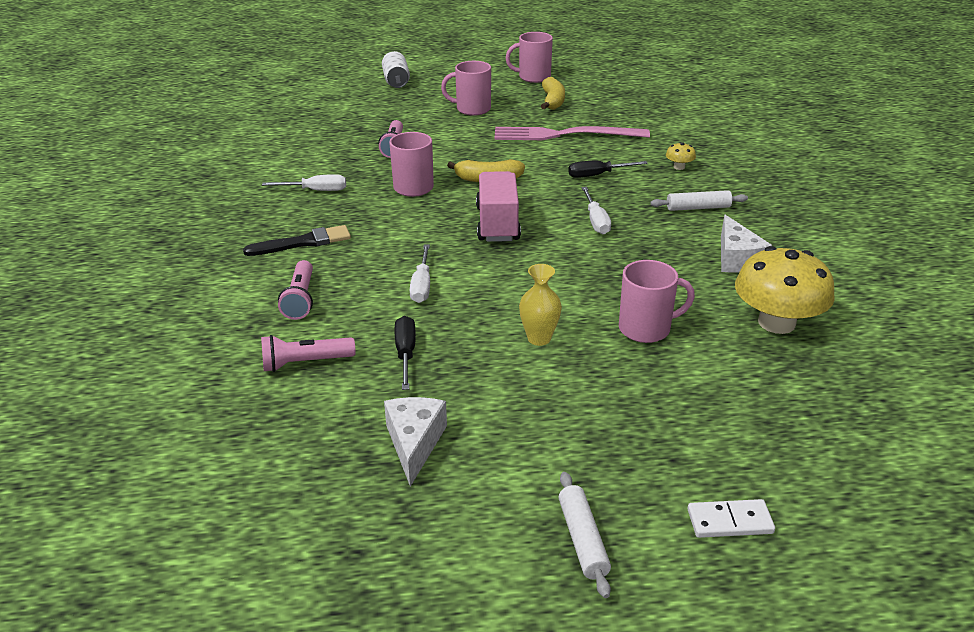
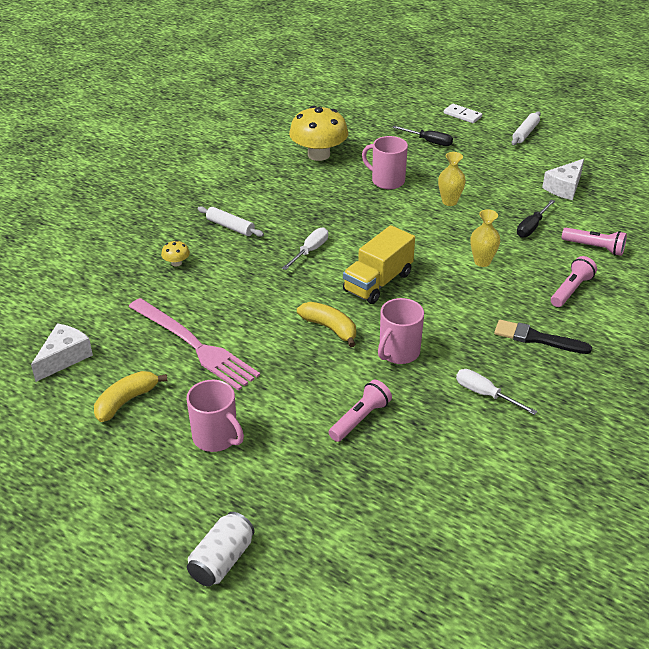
camera: 140 degrees left, 5 degrees up
(422, 285) = (482, 262): white screwdriver -> yellow vase
(497, 224) = (378, 282): pink truck -> yellow truck
(533, 77) = (72, 461): pink mug -> none
(597, 175) = (244, 287): black screwdriver -> black screwdriver (429, 141)
(737, 259) = (274, 188): white cheese -> white cheese (64, 358)

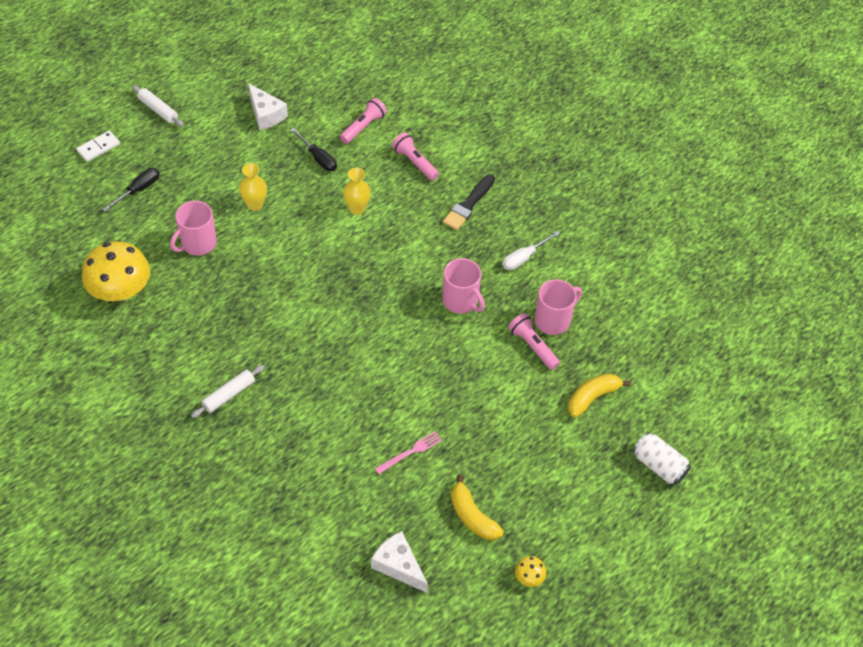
camera: 80 degrees left, 15 degrees up
(176, 263) = (276, 452): yellow mushroom -> yellow mushroom (529, 577)
(194, 345) = (410, 452): pink fork -> pink fork, size x0.45
(216, 438) = (532, 451): pink mug -> pink mug (553, 320)
(310, 251) = (295, 334): white screwdriver -> none
(330, 328) = (416, 342): yellow banana -> yellow banana (592, 397)
(378, 282) = (362, 292): yellow truck -> none

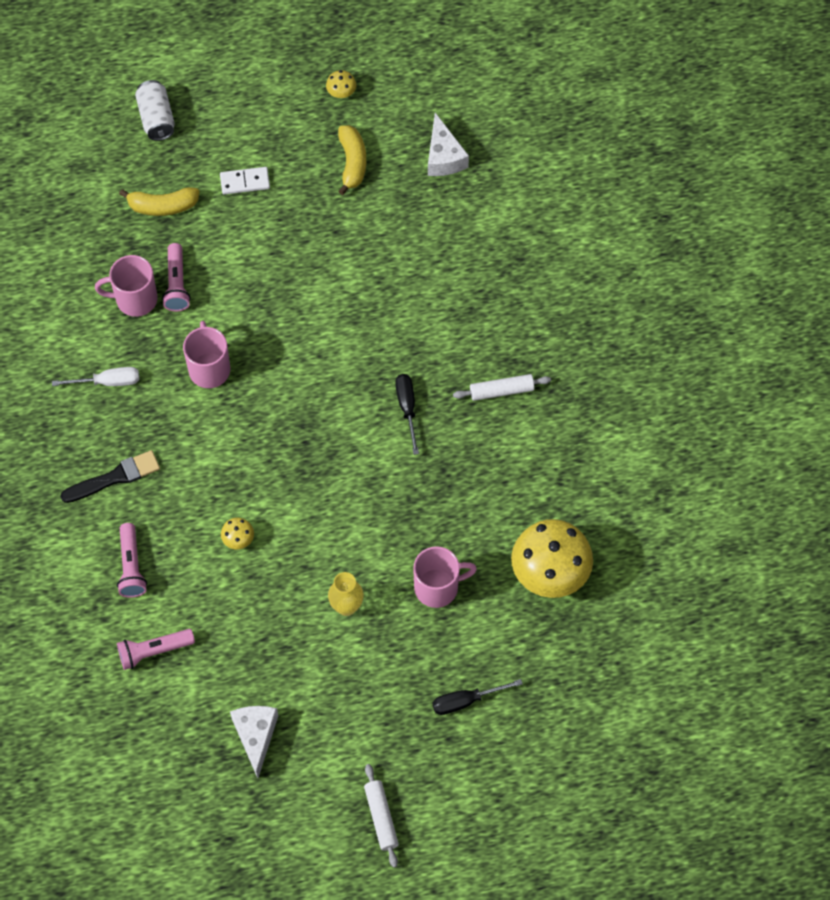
camera: 145 degrees left, 10 degrees up
(98, 147) = (482, 794): white domino -> white domino (245, 182)
(318, 158) = (235, 634): black screwdriver -> black screwdriver (407, 408)
(357, 208) = (238, 539): yellow vase -> yellow mushroom
(410, 452) = (367, 245): pink fork -> none

